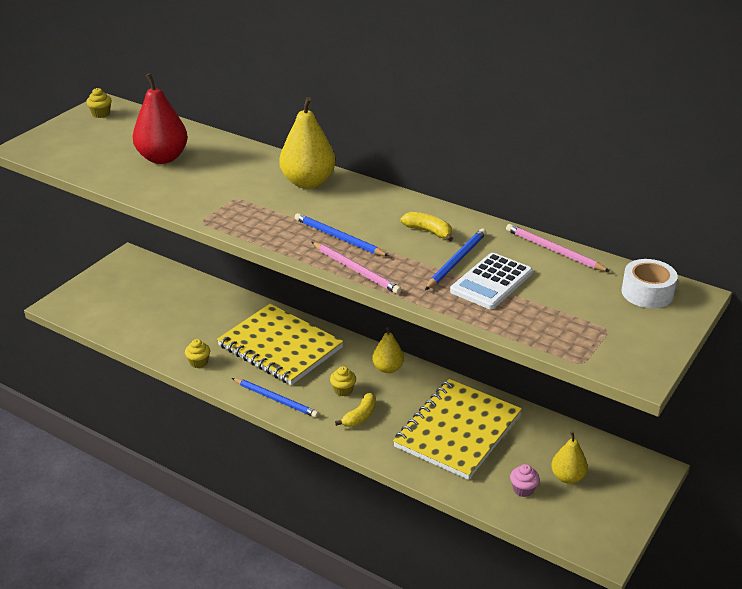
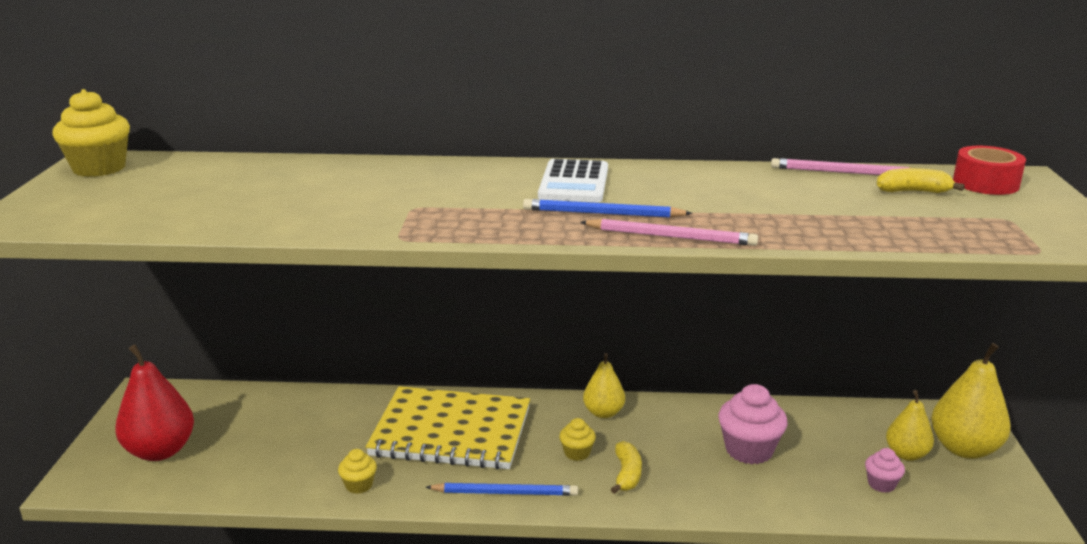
camera: 30 degrees left, 10 degrees down
(101, 114) = (99, 168): yellow cupcake -> yellow cupcake, size x1.87
(162, 158) = (253, 191): red pear -> red pear (160, 451)
(308, 182) = (485, 175): yellow pear -> yellow pear (964, 449)
(428, 231) = (693, 186): yellow banana -> yellow banana (913, 191)
(456, 261) = (766, 203): blue pencil -> none
(458, 431) = (749, 450): yellow notebook -> pink cupcake
(491, 282) = (832, 211): white calculator -> white calculator (574, 183)
(647, 293) = (985, 183): white tape -> red tape

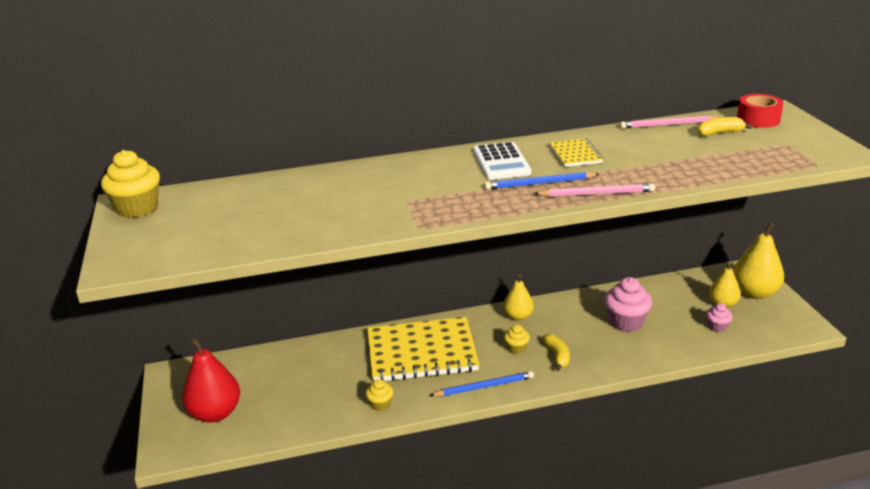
camera: 15 degrees left, 5 degrees up
(681, 188) = (575, 154): none -> yellow notebook

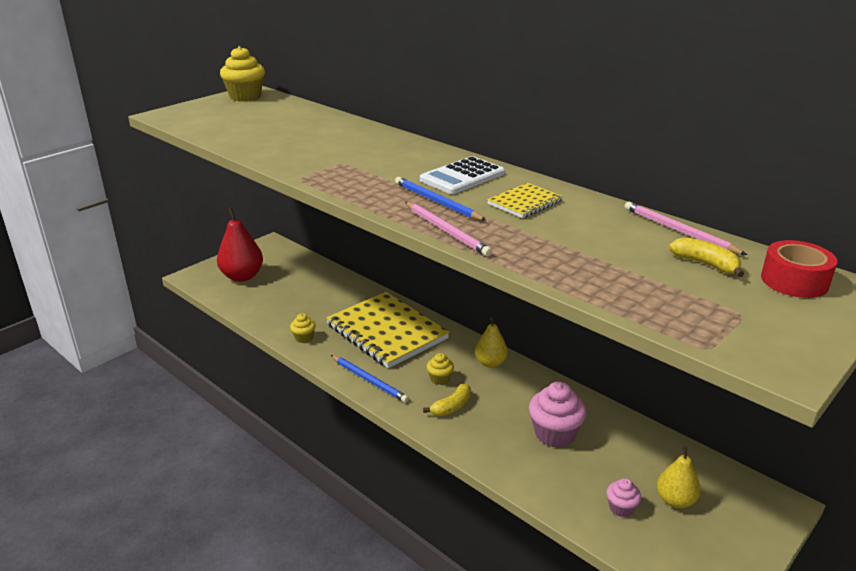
camera: 55 degrees right, 0 degrees up
(755, 292) = (735, 524): yellow pear -> none

